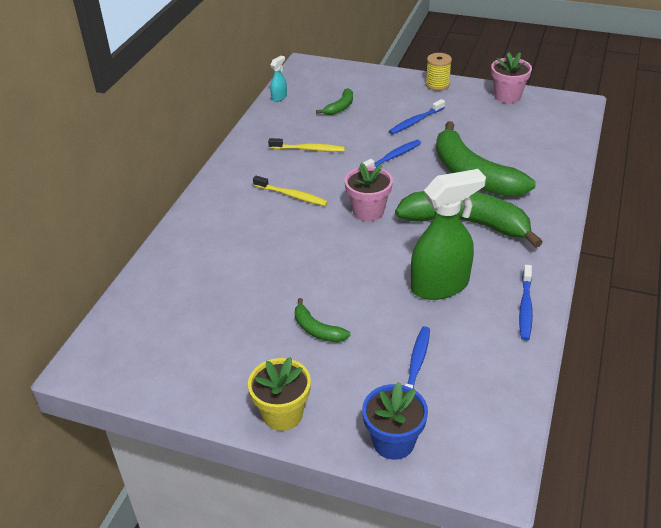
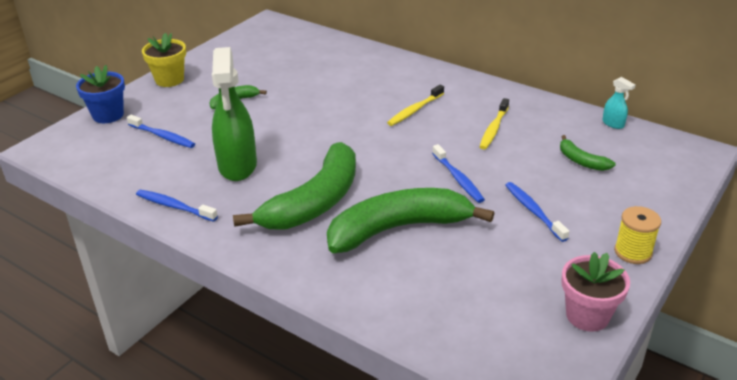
camera: 105 degrees right, 5 degrees down
(368, 211) = (368, 147): pink flower pot -> none

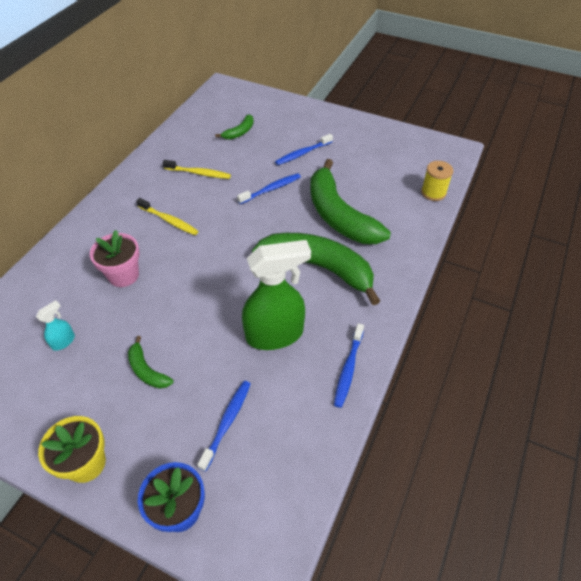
camera: 100 degrees left, 15 degrees up
(587, 315) = (393, 135): pink flower pot -> pink flower pot (123, 275)
(613, 124) = (189, 117): turquoise spray bottle -> turquoise spray bottle (63, 341)
(633, 252) = (333, 117): yellow spool -> yellow spool (433, 192)

